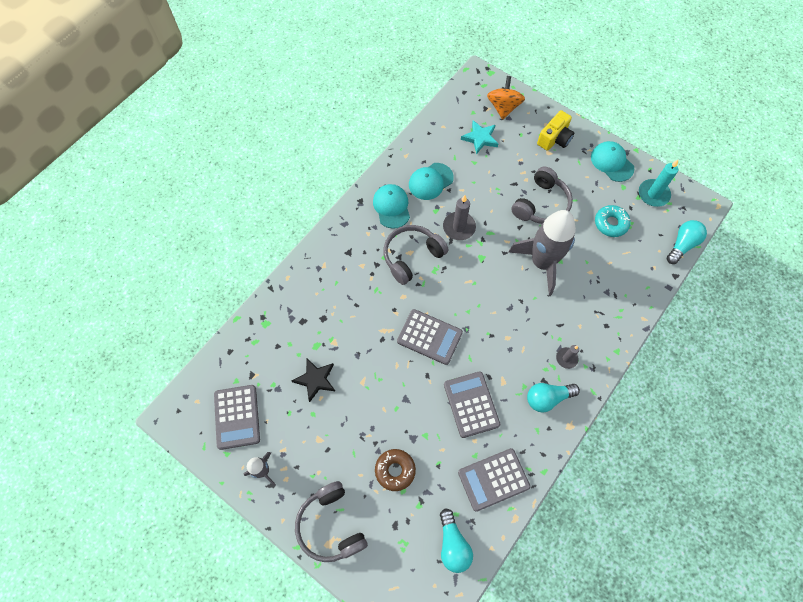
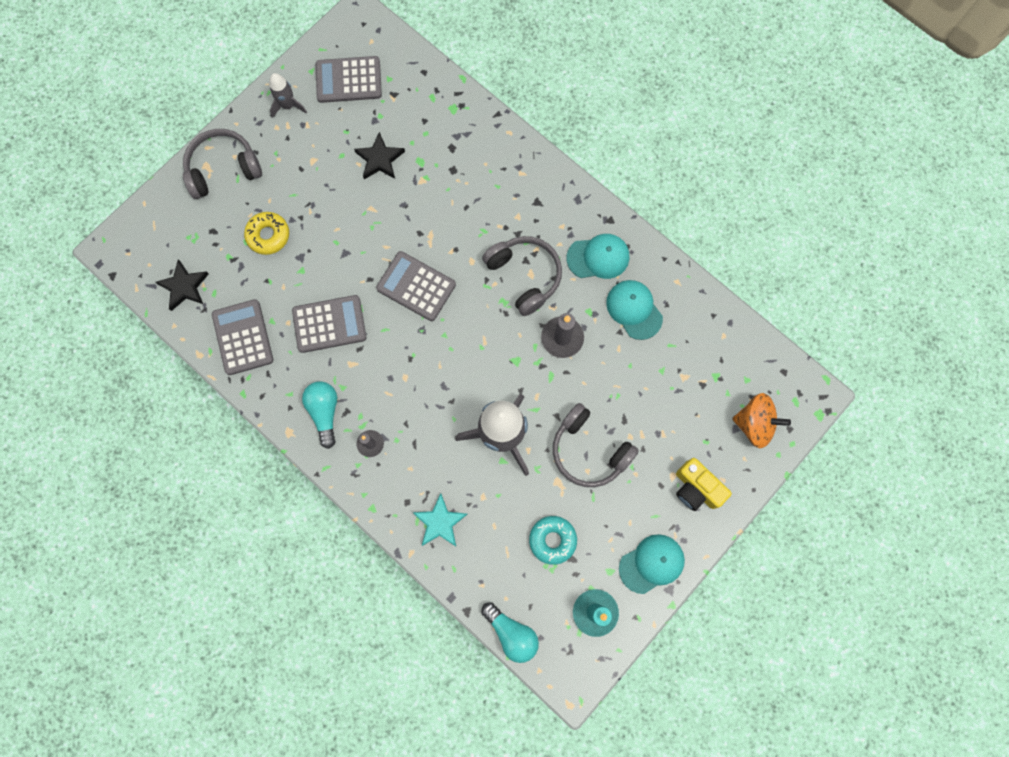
camera: 95 degrees right, 10 degrees up
(395, 470) = (268, 235): brown donut -> yellow donut
(429, 337) = (416, 286): grey calculator -> grey calculator turned 90 degrees clockwise
(453, 544) = (184, 287): turquoise light bulb -> black star
(480, 138) = (701, 383): turquoise star -> turquoise star (440, 522)

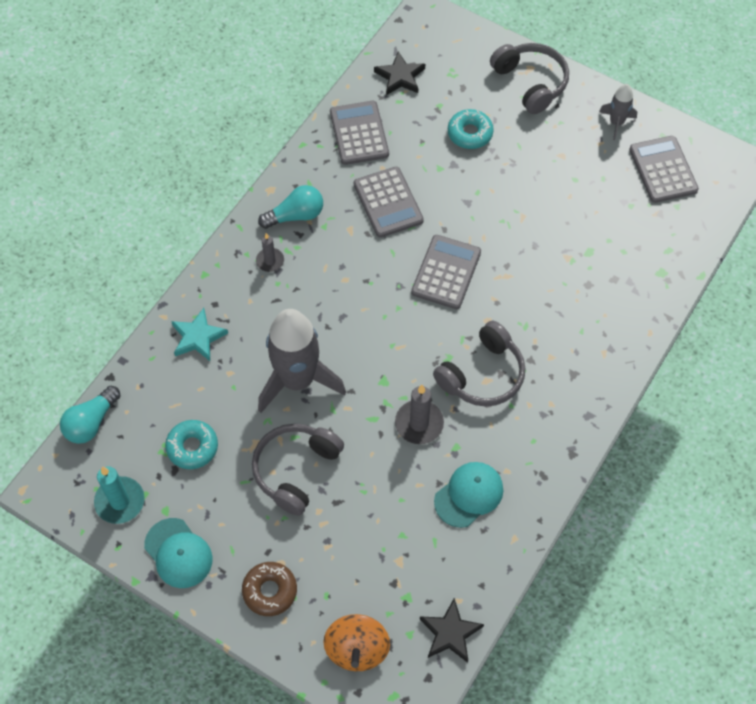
camera: 80 degrees right, 15 degrees down
(243, 337) = (359, 133): grey calculator -> grey calculator turned 75 degrees counterclockwise
(268, 235) = (470, 133): yellow donut -> turquoise donut
(379, 159) = (580, 214): black star -> black star (450, 633)
(598, 257) = (523, 447): turquoise cap -> none
(696, 488) = (270, 591): yellow camera -> brown donut

